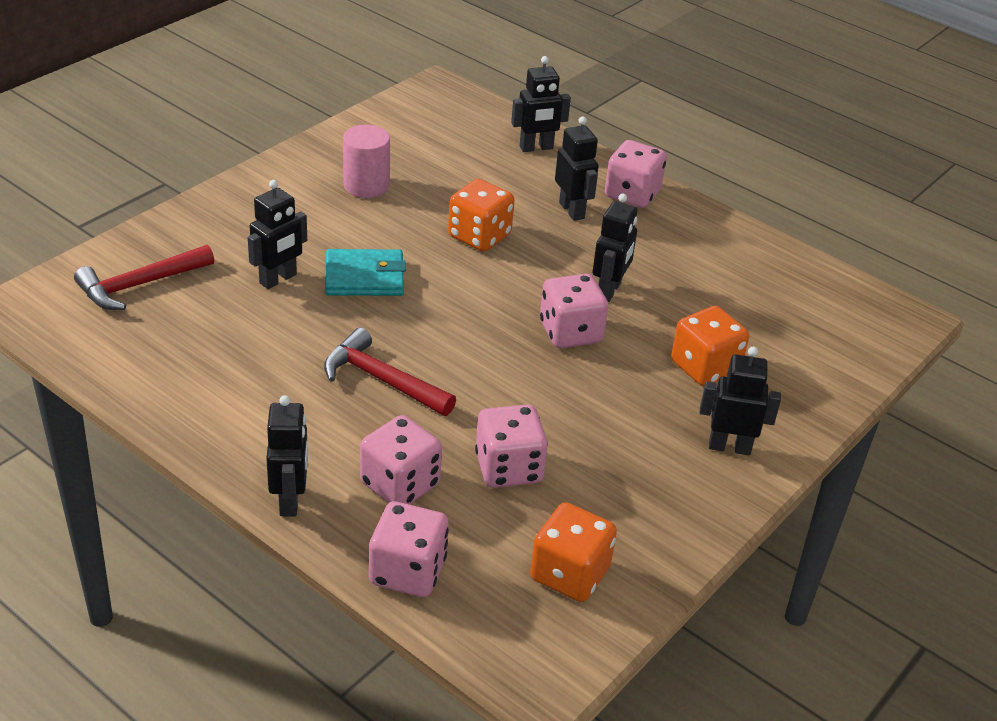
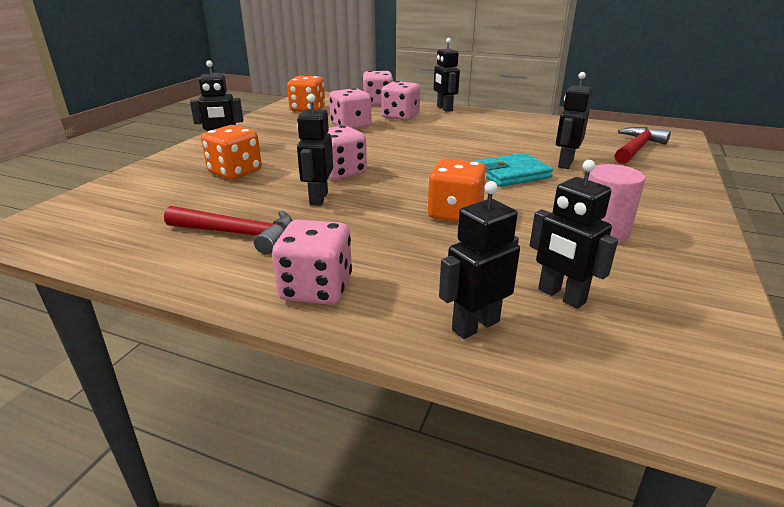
camera: 165 degrees right, 10 degrees down
(382, 380) = (444, 139): red hammer -> red hammer (238, 234)
(572, 210) = (381, 254): black robot -> black robot (561, 296)

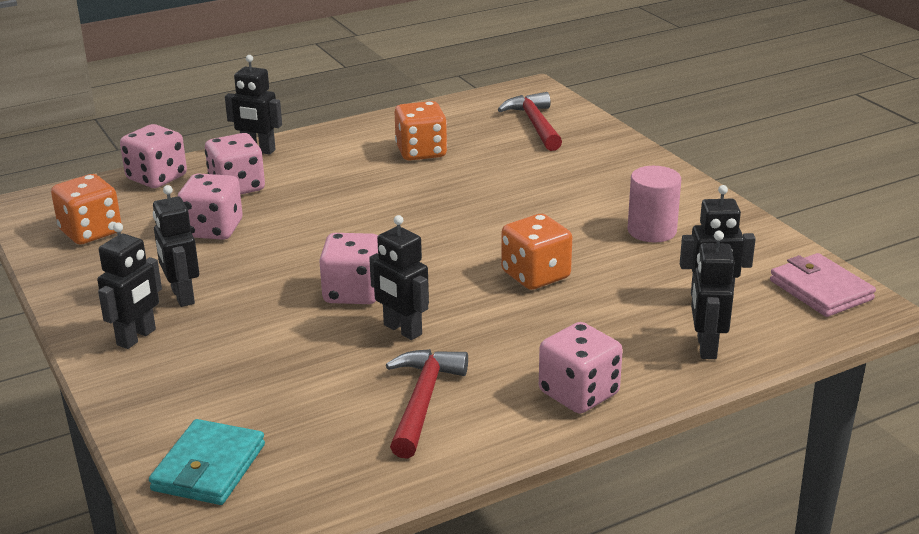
camera: 50 degrees left, 0 degrees up
(235, 172) = (247, 355): orange dice -> orange dice (421, 152)
(238, 234) = (422, 401): red hammer -> red hammer turned 45 degrees counterclockwise
(512, 174) = (497, 209): turquoise wallet -> turquoise wallet (209, 467)
(565, 164) = (514, 174): black robot -> black robot (182, 296)
(698, 358) = (820, 290): none -> pink wallet

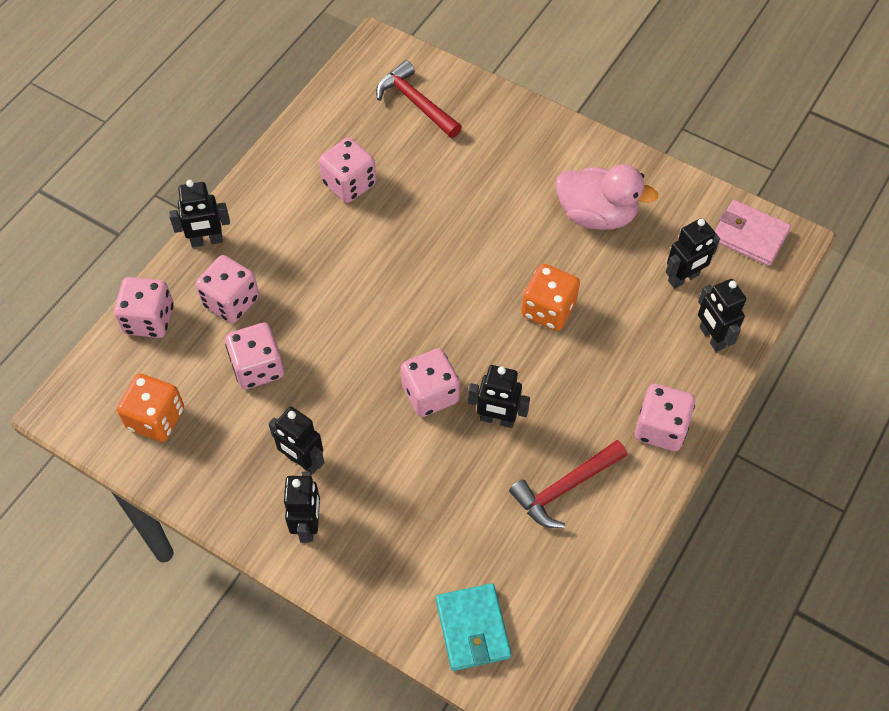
camera: 30 degrees left, 30 degrees up
(421, 152) = (349, 184): orange dice -> pink dice
(422, 401) = (565, 488): red hammer -> red hammer turned 105 degrees counterclockwise
(652, 231) = (596, 215): pink cylinder -> pink duck

